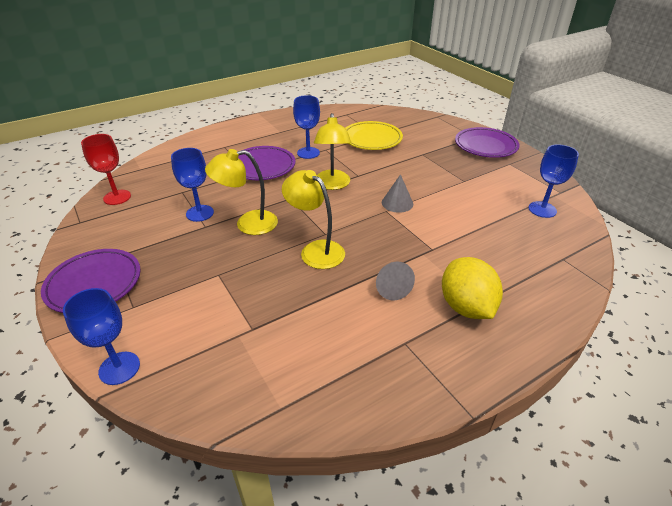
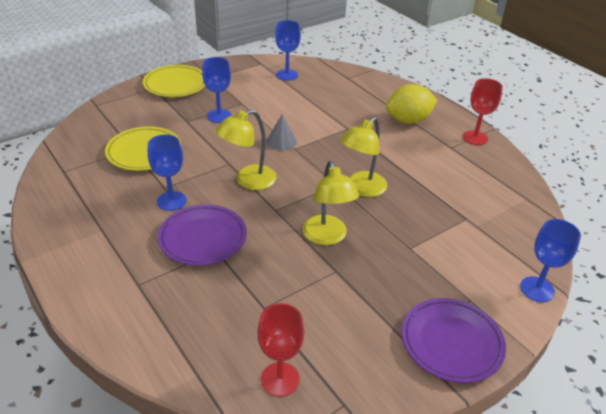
camera: 95 degrees left, 0 degrees up
(200, 213) = (311, 280): blue goblet -> blue goblet (219, 116)
(332, 185) = (248, 181): yellow lamp -> yellow lamp turned 150 degrees clockwise
(391, 288) = (399, 150): grey cone -> none
(435, 379) = (475, 138): none -> red goblet
(485, 146) = (175, 84): purple plate -> yellow plate

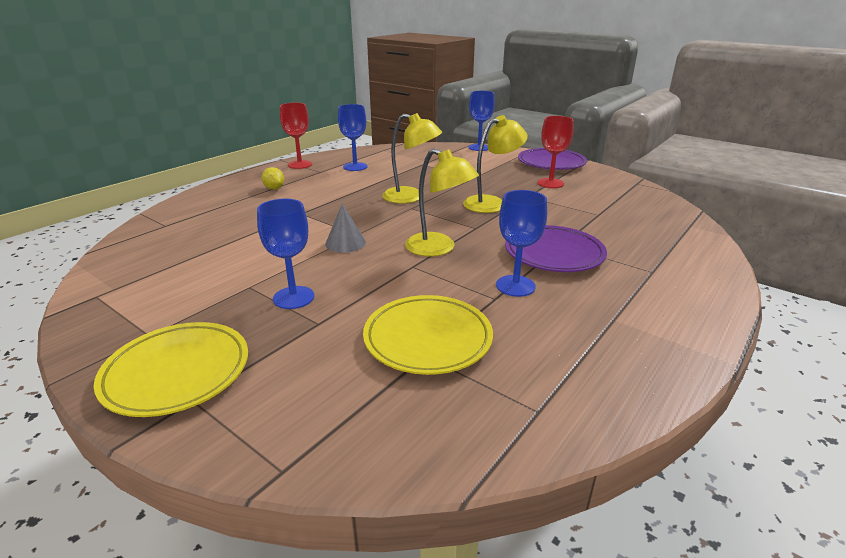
camera: 105 degrees left, 10 degrees down
(280, 379) = (649, 200): red goblet -> red goblet (550, 183)
(287, 75) = (149, 266): blue goblet -> blue goblet (355, 167)
(408, 120) = (274, 188): yellow lemon -> yellow lemon, size x0.50

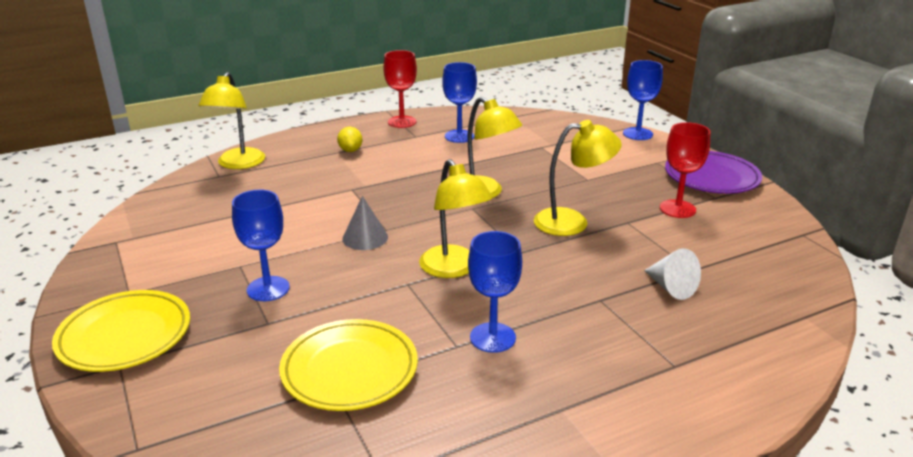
camera: 25 degrees right, 0 degrees up
(177, 214) = (238, 164): none -> yellow lamp
(554, 254) = (577, 309): purple plate -> none
(597, 227) = (671, 287): none -> white cone

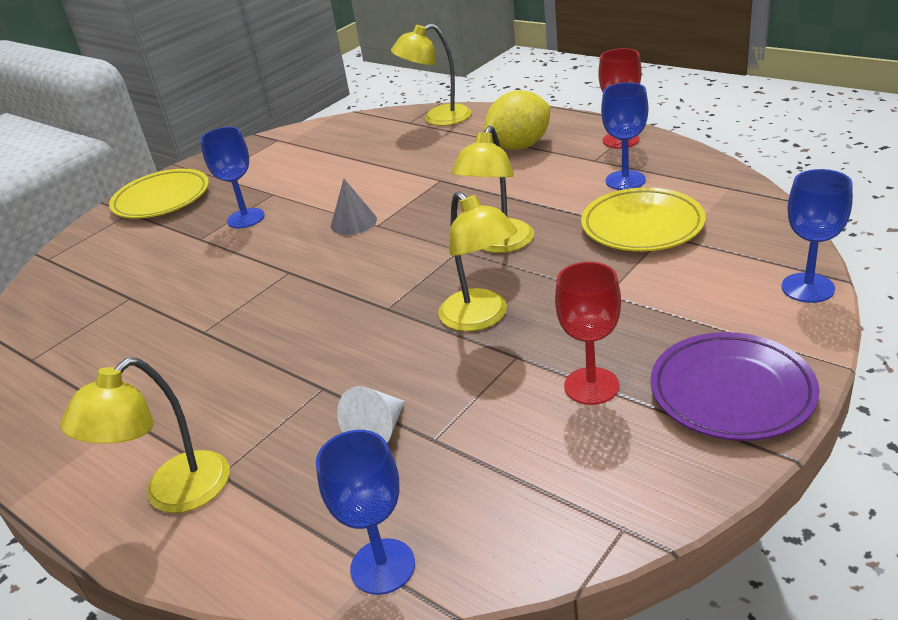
camera: 70 degrees right, 5 degrees up
(349, 370) = (151, 296): yellow plate -> yellow plate (642, 226)
(350, 150) = (520, 146): yellow lemon -> yellow lemon, size x2.00
(454, 269) = (328, 284): yellow lamp -> yellow lamp (173, 494)
(492, 337) = (223, 345): blue goblet -> blue goblet (382, 566)

